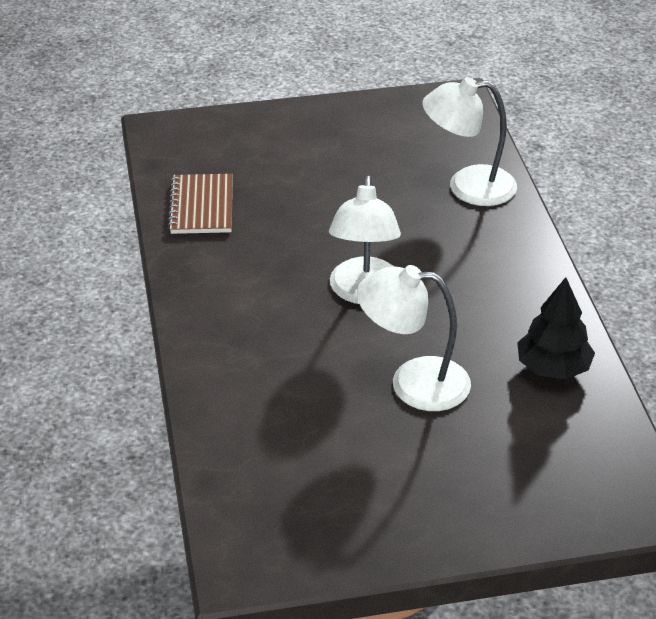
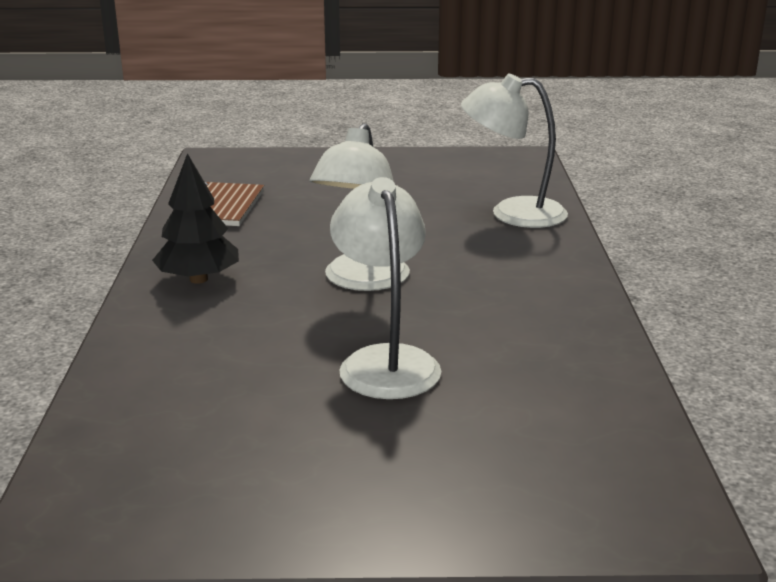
camera: 10 degrees right, 15 degrees down
(413, 383) = (385, 361): white lamp -> white lamp turned 60 degrees clockwise
(553, 368) = (569, 364): black tree -> black tree (198, 279)

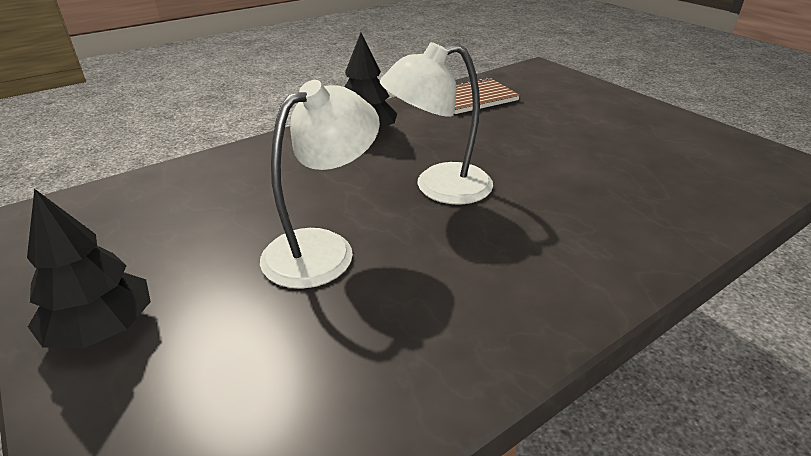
camera: 55 degrees right, 10 degrees up
(370, 503) = (102, 329): none -> black tree
(512, 213) = (669, 205): white lamp -> none

